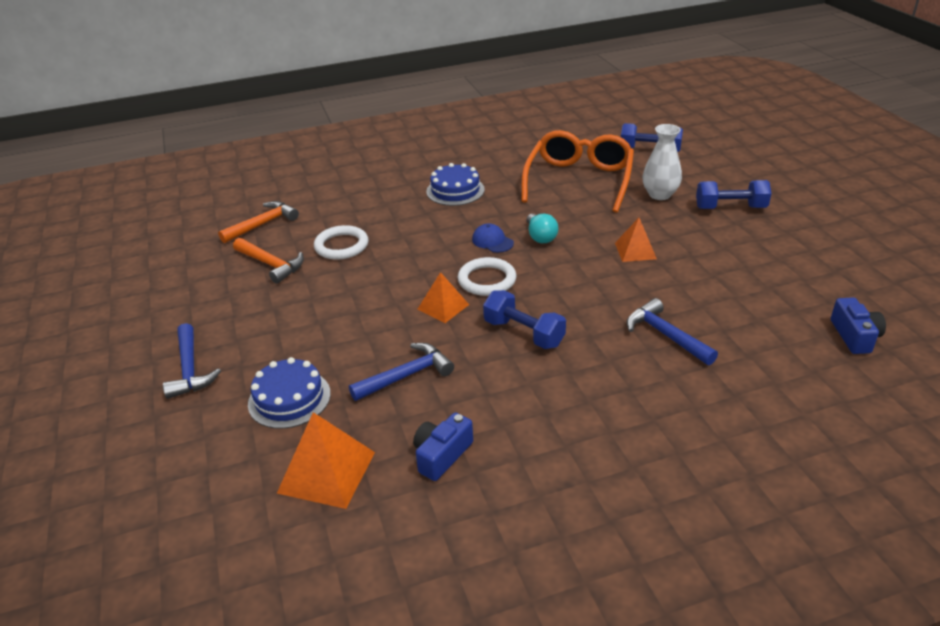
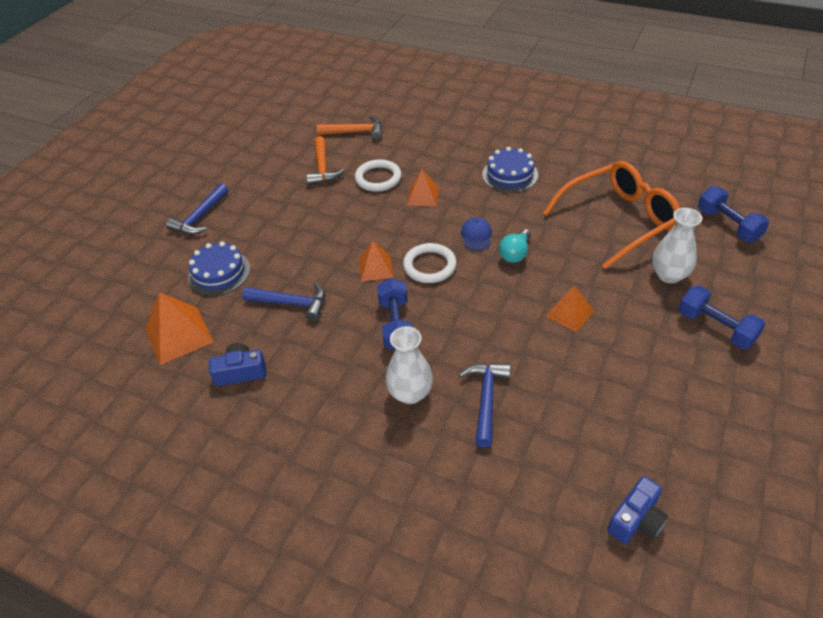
camera: 45 degrees right, 10 degrees up
(404, 238) = (423, 196): none -> orange pyramid
(608, 369) = (410, 393): none -> white vase

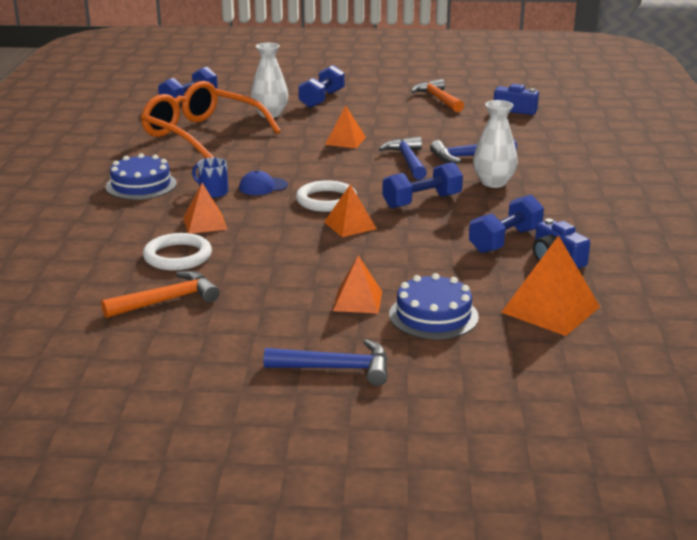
camera: 115 degrees left, 20 degrees down
(263, 243) = (357, 301): none -> orange pyramid
(291, 352) = (505, 240): none -> blue dumbbell
(292, 303) = (441, 256): blue hammer -> blue hammer (407, 160)
(356, 132) = (61, 296): orange hammer -> orange hammer (438, 99)
(478, 208) = (213, 192): none -> blue mug
(515, 254) = (280, 167): turquoise light bulb -> none

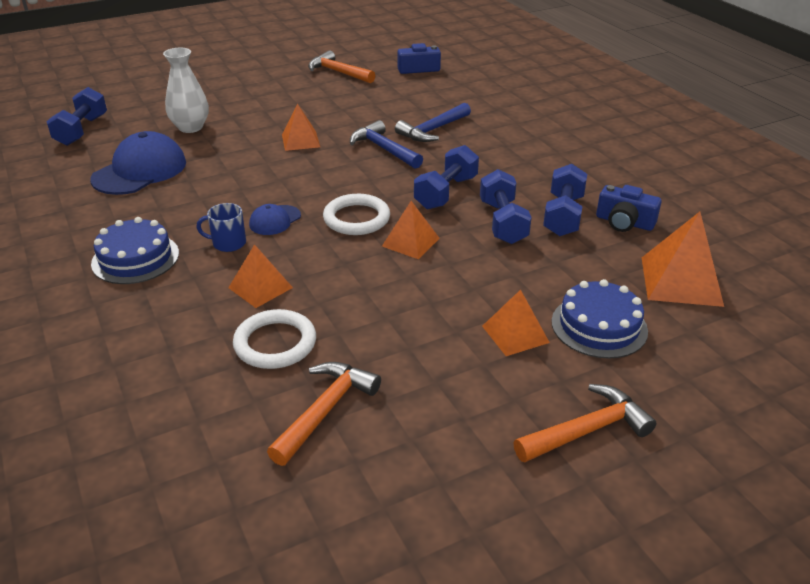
camera: 30 degrees left, 10 degrees up
(201, 134) = (140, 171): orange glasses -> blue cap
(321, 99) = (226, 97): blue dumbbell -> blue dumbbell (502, 222)
(337, 368) = (587, 430): blue hammer -> orange hammer
(493, 182) = (484, 153): white vase -> none

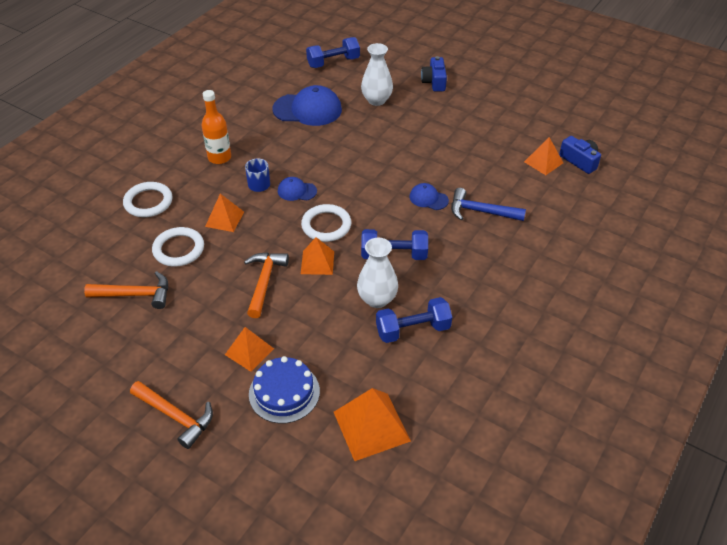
camera: 60 degrees right, 10 degrees up
(135, 258) = (219, 158): blue cake -> orange bottle
(143, 346) = (148, 202): none -> white ring
(300, 140) = (403, 155): orange pyramid -> orange pyramid (543, 162)
(338, 72) = (526, 123): orange hammer -> orange hammer (264, 282)
(383, 149) = (428, 198): blue hammer -> blue cap
(502, 222) = (377, 299): blue dumbbell -> white vase
(624, 222) = (431, 369): blue camera -> blue camera (434, 82)

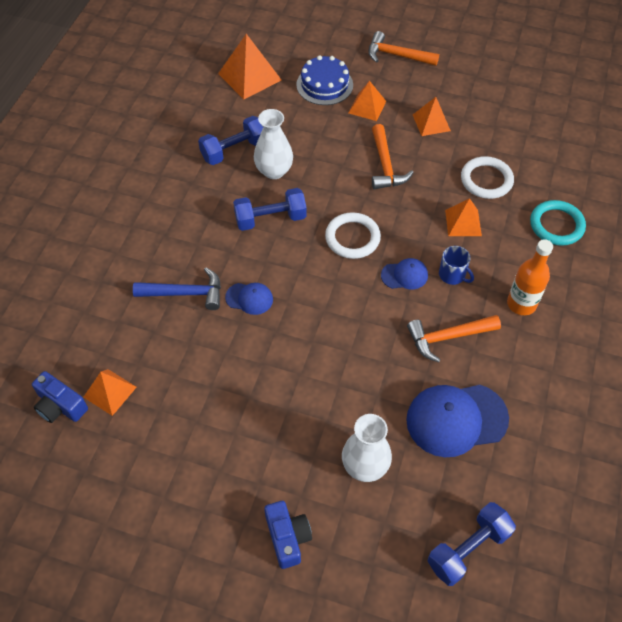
camera: 165 degrees right, 10 degrees up
(136, 295) = (493, 131): orange hammer -> orange hammer (447, 337)
(148, 202) = (556, 225): white ring -> turquoise ring
(317, 262) = (344, 195): orange pyramid -> orange pyramid (431, 122)

